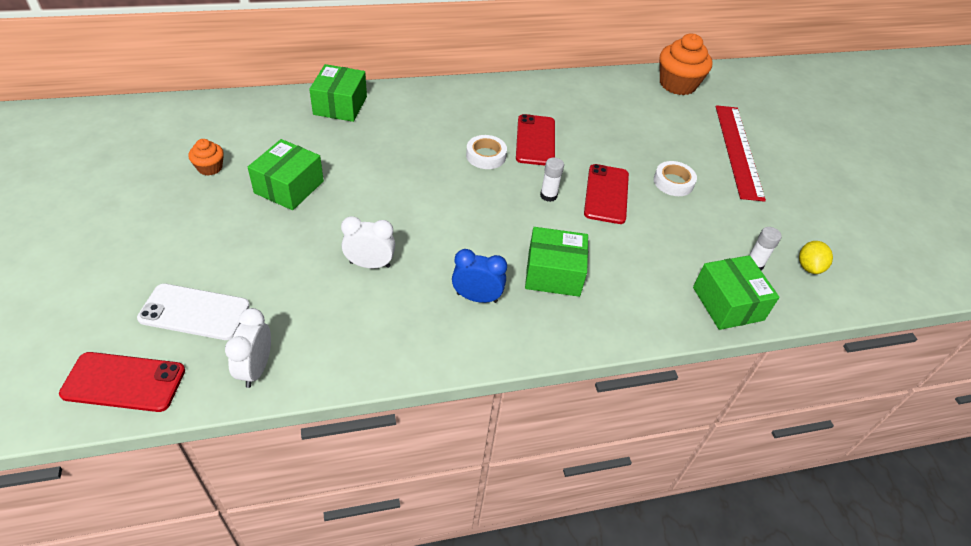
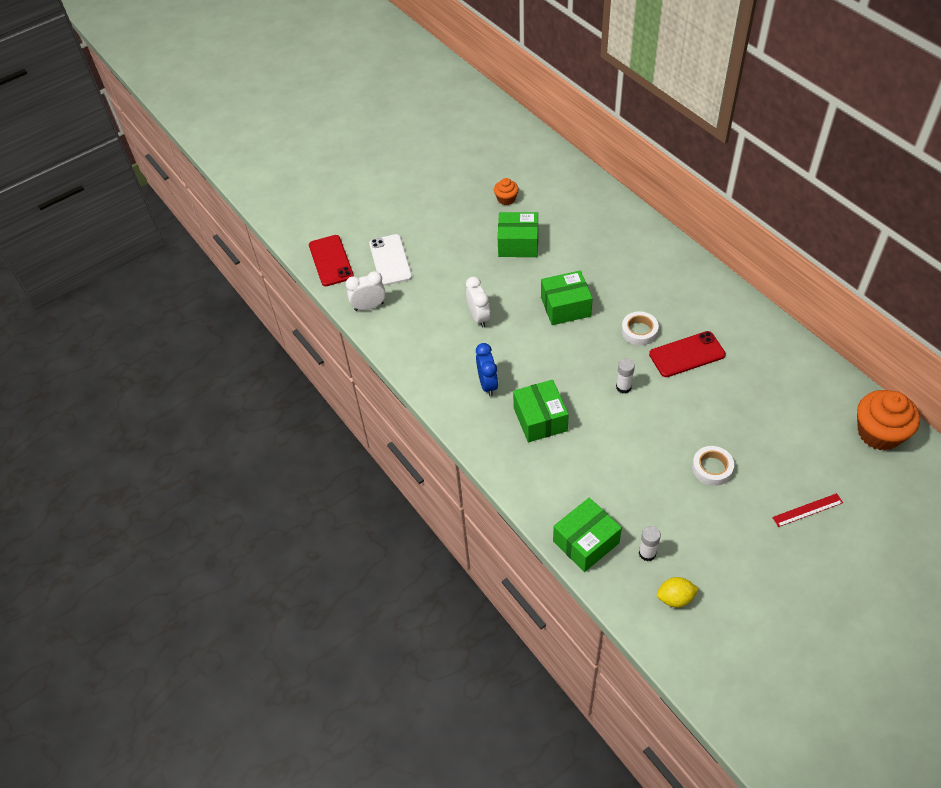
camera: 75 degrees right, 5 degrees up
(340, 105) = (625, 224): green box -> green box (565, 307)
(606, 194) = (656, 424): red phone -> none
(738, 150) = (807, 510): red ruler -> red ruler, size x0.46

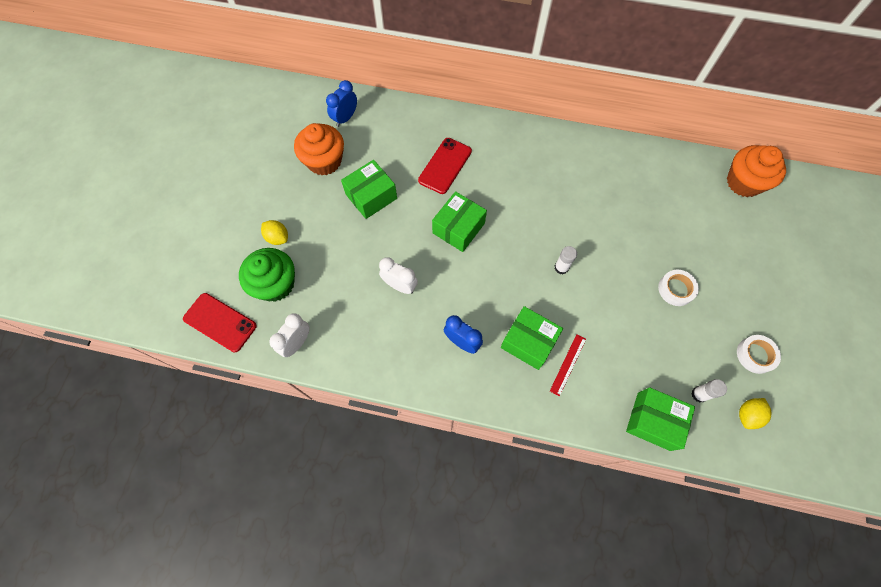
camera: 45 degrees left, 15 degrees up
(390, 260) = (275, 284): white phone -> green cupcake
(421, 231) = (277, 237): none -> yellow lemon
(506, 199) = (324, 161): orange cupcake -> orange cupcake, size x1.94
(553, 177) = (345, 118): none -> blue clock
(586, 542) = (653, 421): green box -> green box turned 75 degrees counterclockwise
(639, 331) = (529, 211): white tape -> white tape (755, 355)
(687, 354) = (578, 208): red phone -> red phone (445, 166)
(807, 510) = (757, 275): red ruler -> red ruler (568, 364)

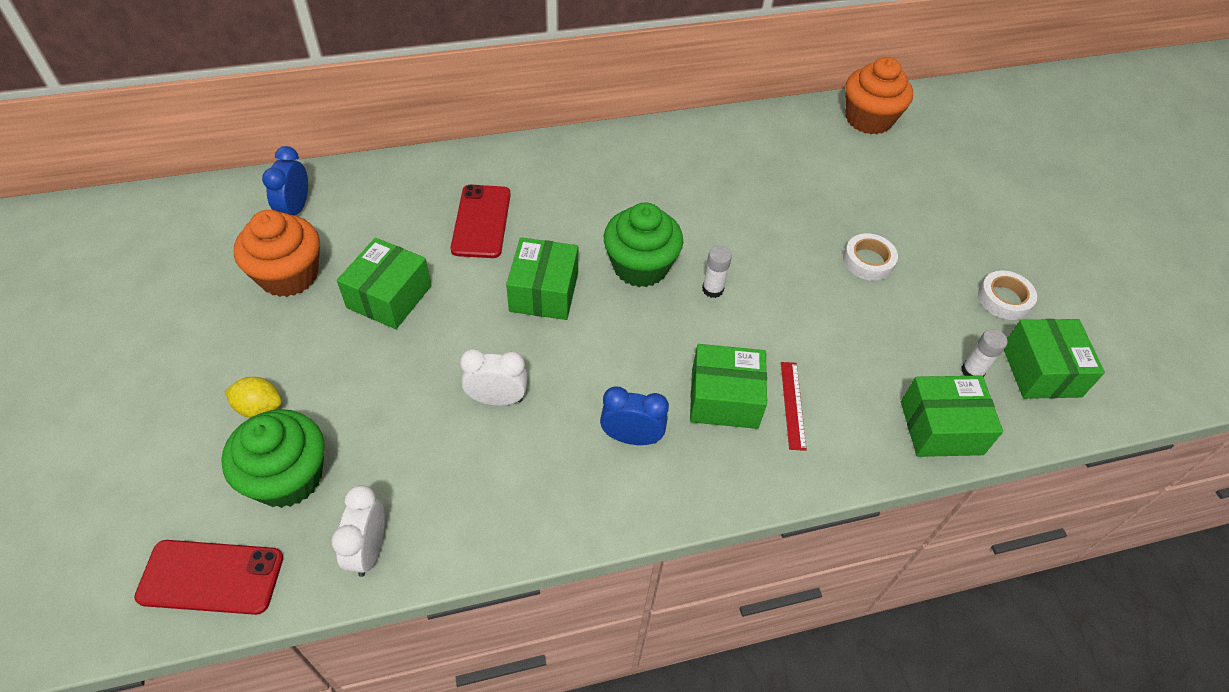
camera: 30 degrees left, 15 degrees down
(524, 234) = (640, 266): none -> green cupcake
(747, 415) = (1041, 371): yellow lemon -> green box

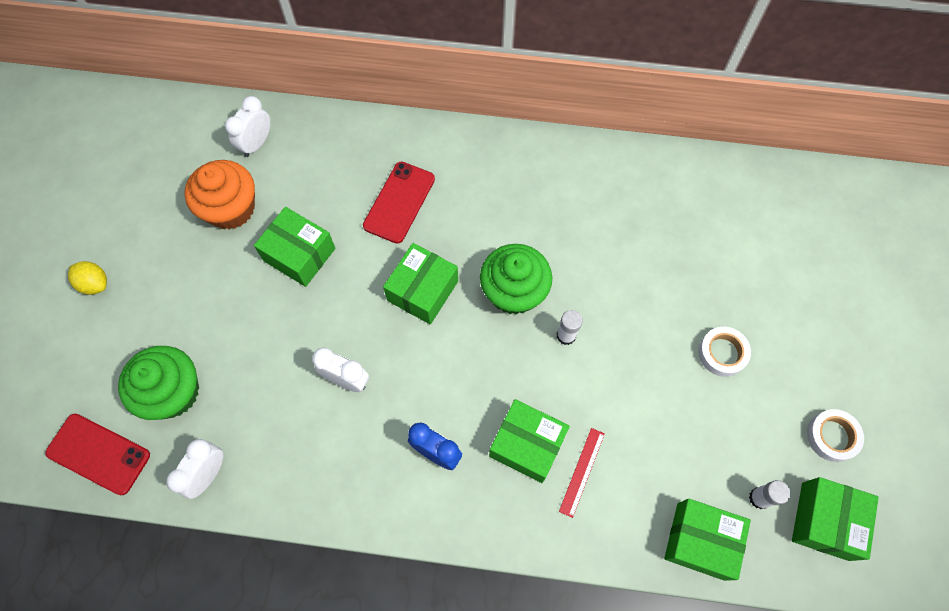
camera: 25 degrees right, 15 degrees up
(259, 408) = (172, 325): yellow lemon -> yellow lemon (95, 284)
(295, 209) = (256, 143): blue clock -> white clock
(389, 297) = (299, 254): green box -> green box turned 75 degrees clockwise
(868, 119) = (806, 194): orange cupcake -> none

